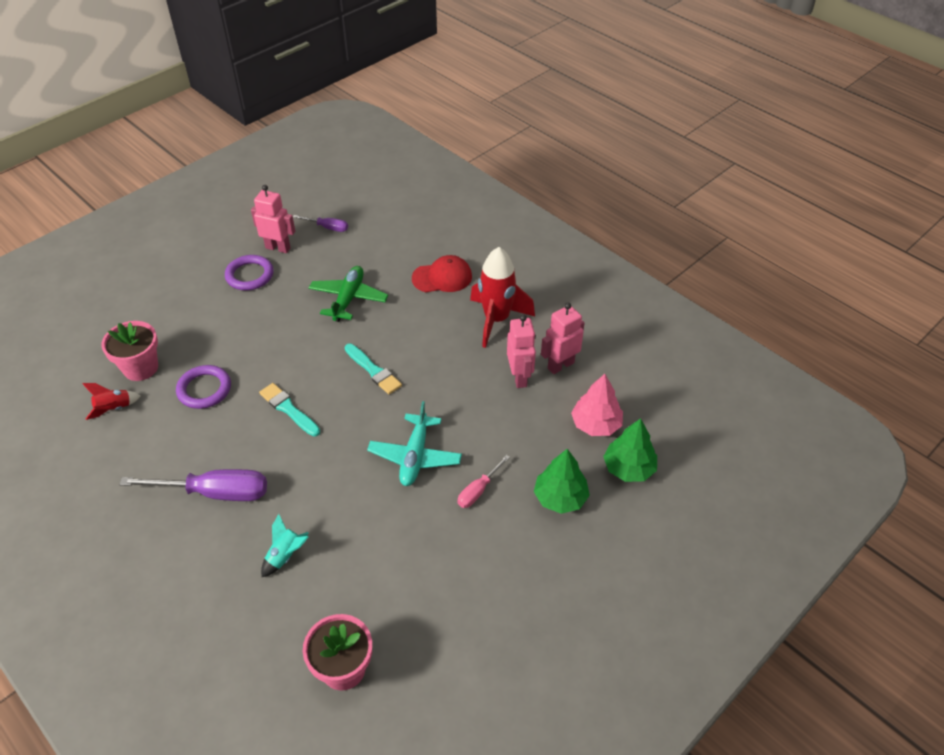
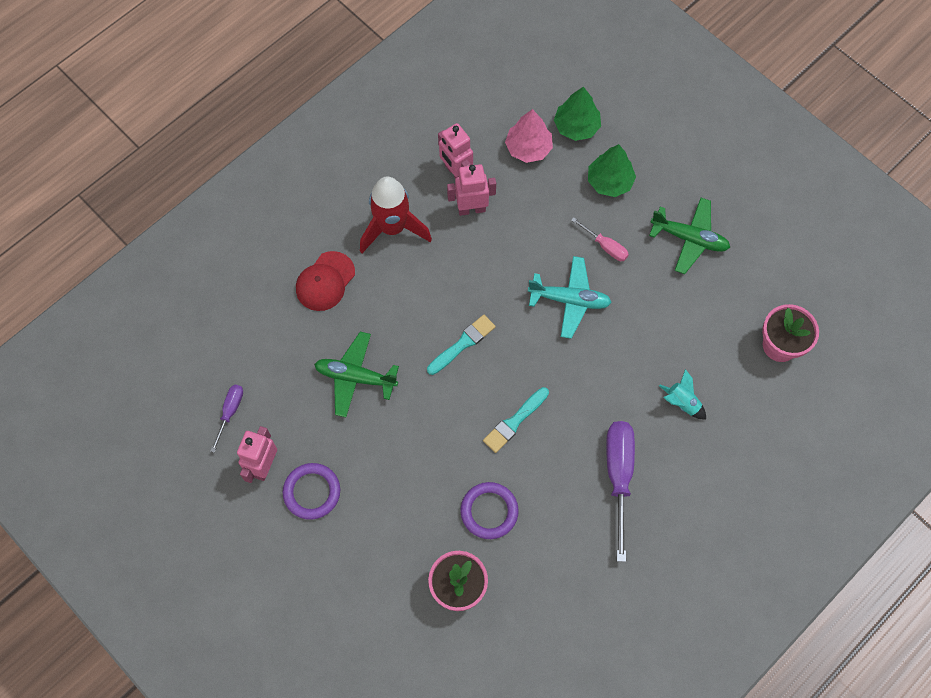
camera: 90 degrees left, 20 degrees up
(114, 409) = (517, 602): red rocket -> none
(442, 277) = (325, 281): red cap -> red cap turned 135 degrees counterclockwise
(489, 575) = (689, 238): none -> green plane

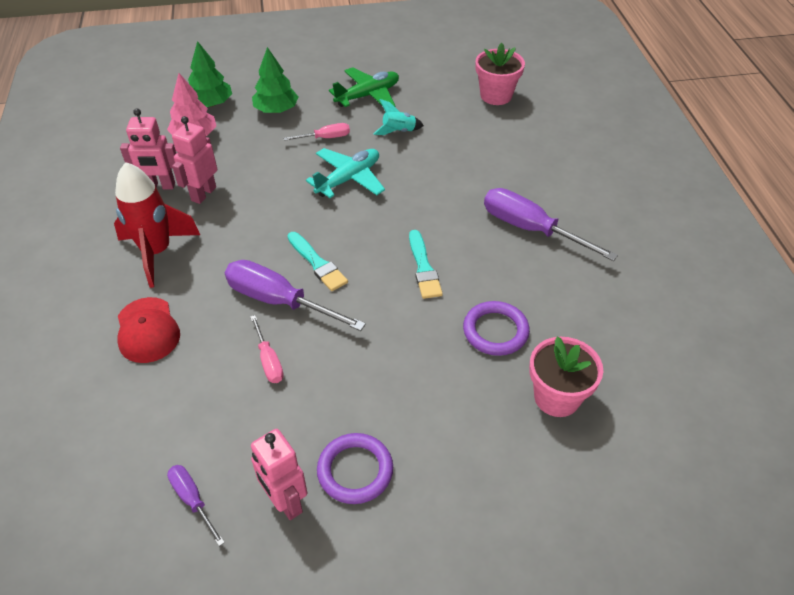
camera: 55 degrees left, 20 degrees down
(355, 377) = (269, 360): green plane -> pink screwdriver
(409, 344) = (279, 301): none -> purple screwdriver
(463, 344) = (317, 263): turquoise brush -> turquoise brush turned 150 degrees clockwise
(682, 402) = (497, 163): turquoise rocket -> turquoise rocket (398, 131)

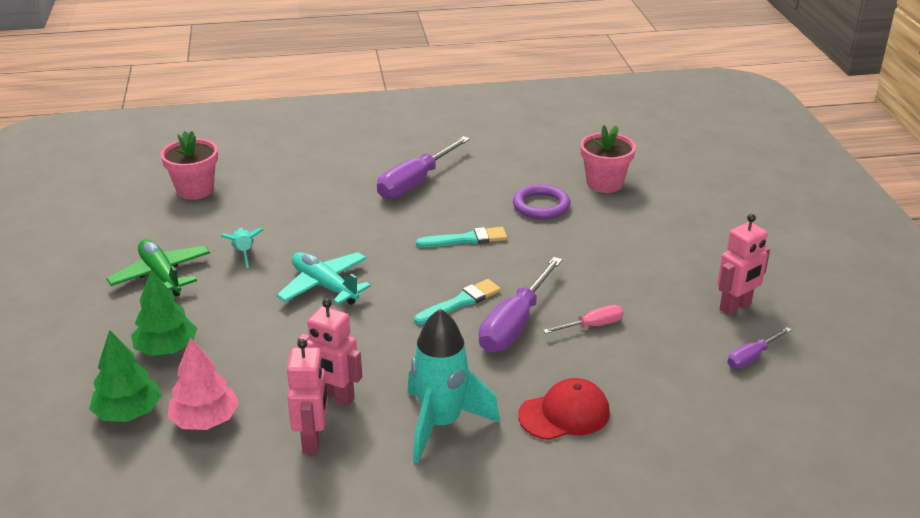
camera: 90 degrees left, 15 degrees down
(157, 252) = (441, 424): red rocket -> turquoise rocket
(325, 138) = (241, 305): pink screwdriver -> none
(355, 470) = (696, 274): purple ring -> none

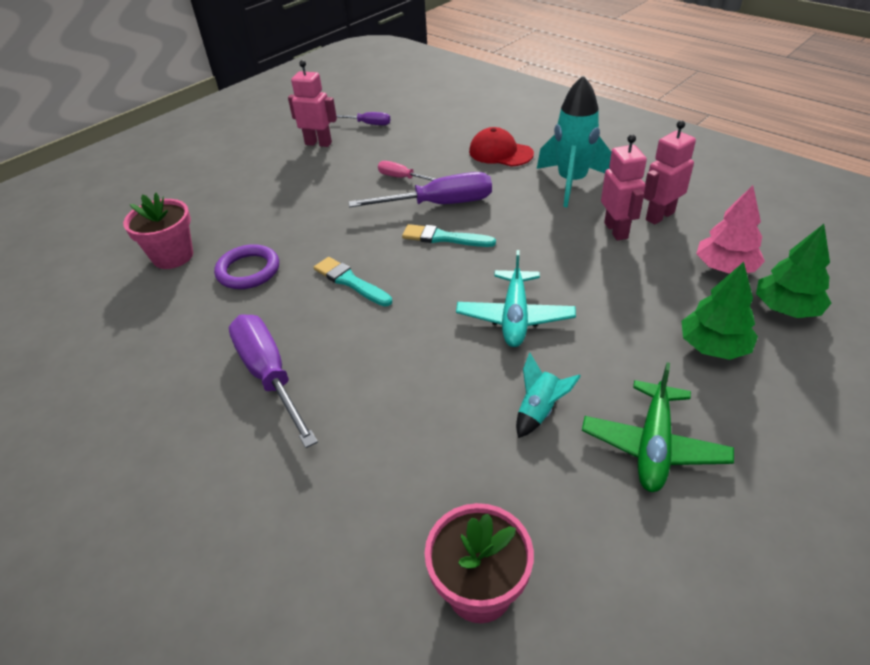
camera: 125 degrees left, 10 degrees up
(415, 183) = (269, 375): purple screwdriver -> purple screwdriver turned 120 degrees counterclockwise

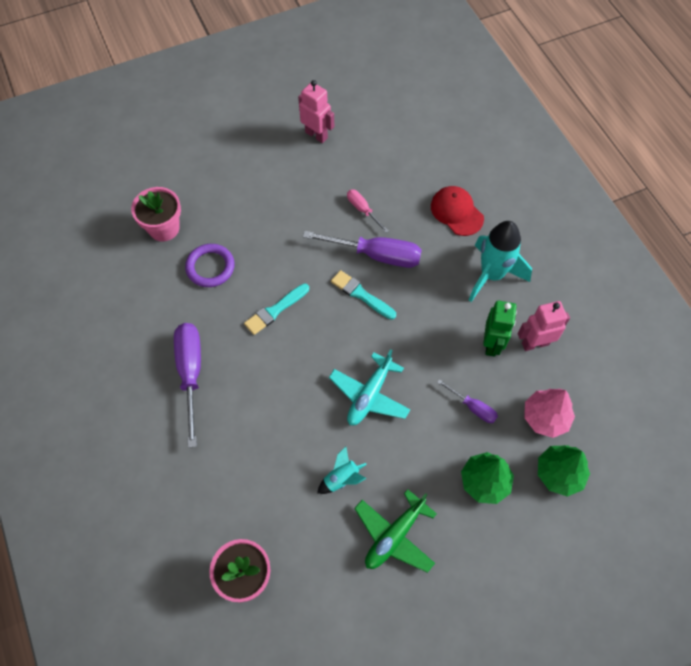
camera: 20 degrees right, 20 degrees up
(350, 281) = (275, 310): turquoise brush -> turquoise brush turned 105 degrees counterclockwise
(368, 124) = (368, 125): purple screwdriver -> purple screwdriver (473, 407)
(616, 230) = (492, 344): pink robot -> green robot

